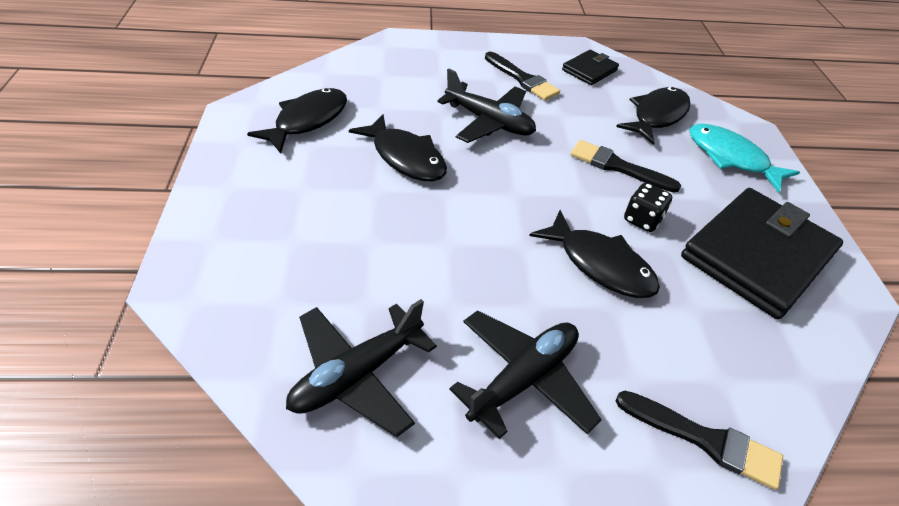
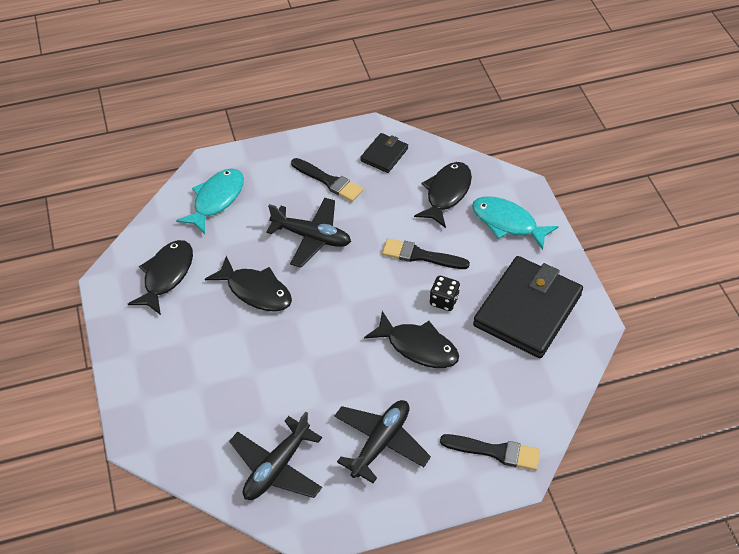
camera: 10 degrees left, 5 degrees up
(392, 69) = (216, 200): none -> turquoise fish

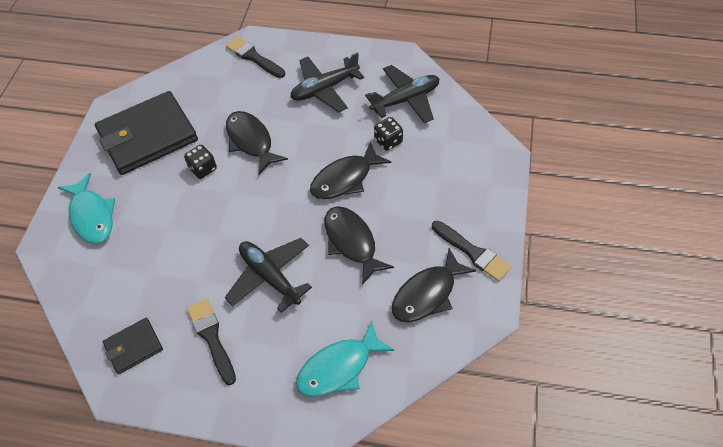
camera: 150 degrees left, 5 degrees up
(271, 406) = (388, 141): none -> black dice
(420, 255) = (189, 216): black brush -> black brush (472, 252)
(446, 193) = (115, 270): black fish -> black fish (345, 179)

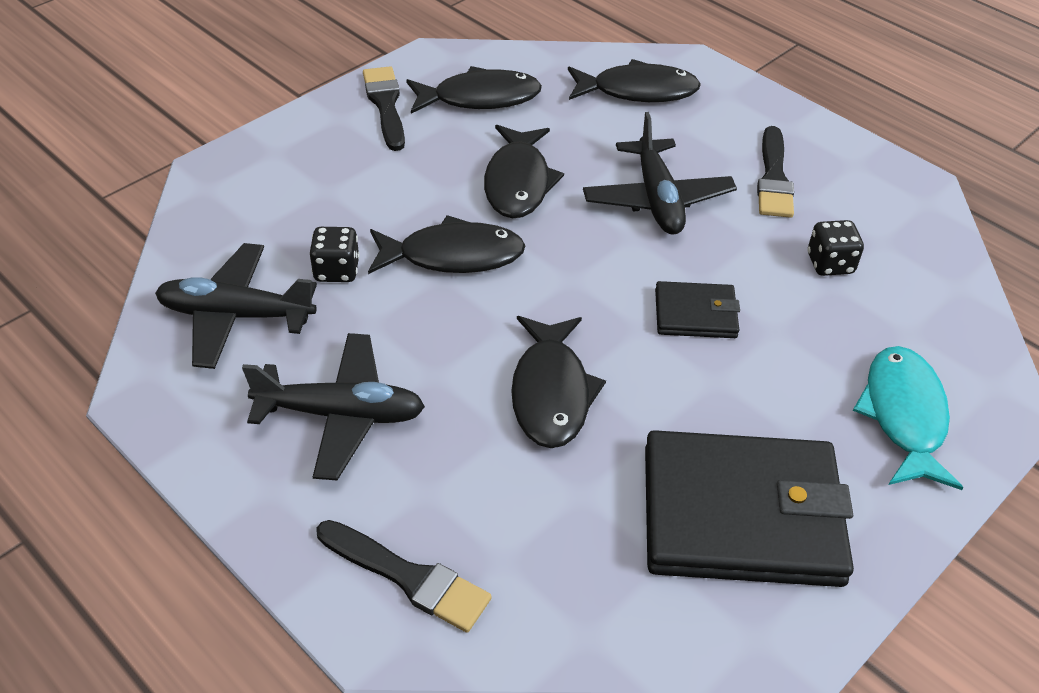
camera: 150 degrees left, 10 degrees down
(134, 347) = (884, 215): black wallet -> black wallet (695, 314)
(203, 169) = (667, 391): black dice -> black dice (830, 264)
(253, 57) = (408, 577): black brush -> black brush turned 45 degrees counterclockwise
(339, 367) = (638, 91): turquoise fish -> black fish

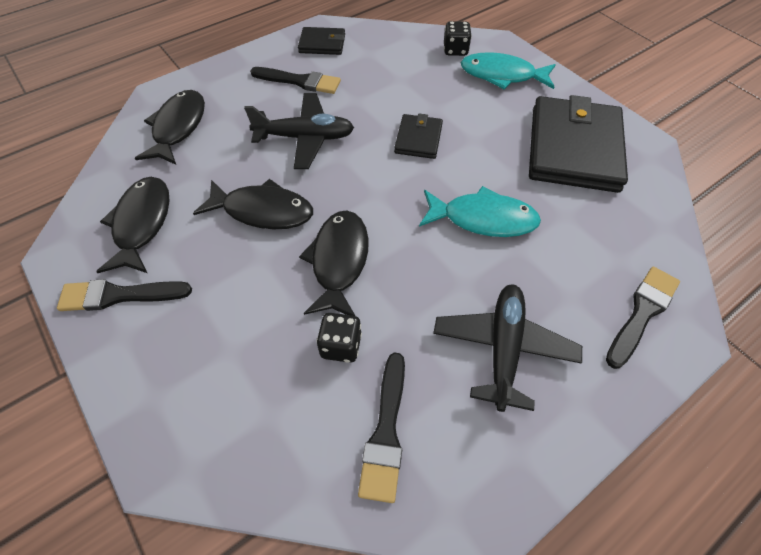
camera: 80 degrees left, 10 degrees up
(236, 315) = (385, 432): black plane -> black brush
(551, 392) = (483, 219): black fish -> turquoise fish
(830, 264) = (383, 75): black dice -> black dice (455, 50)
(875, 188) = (322, 44): none -> black wallet

